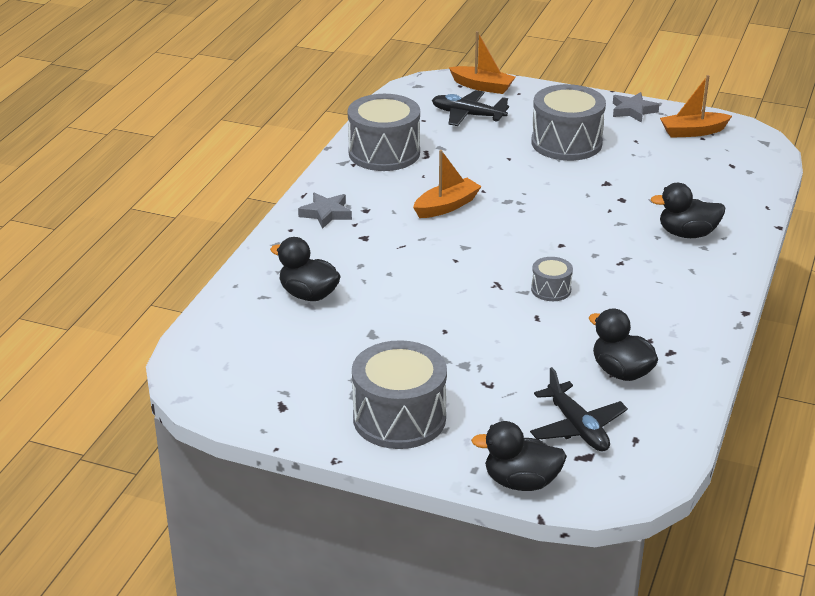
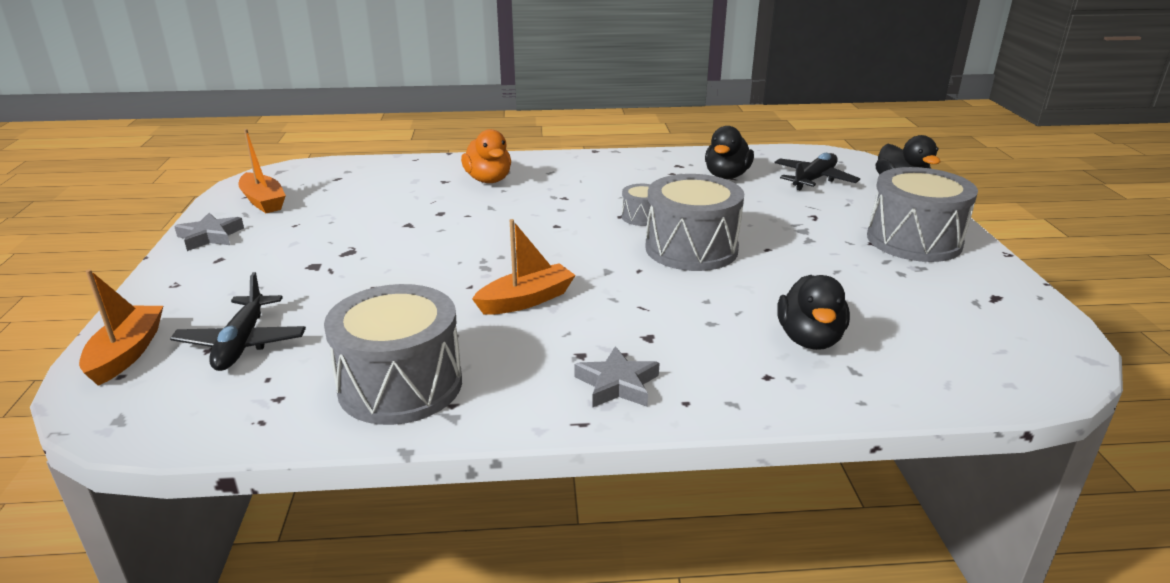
camera: 115 degrees left, 5 degrees down
(446, 206) = (526, 300): orange boat -> orange boat turned 120 degrees clockwise
(566, 143) = (314, 259): grey drum -> grey drum (691, 249)
(687, 234) = (488, 180): black duck -> orange duck

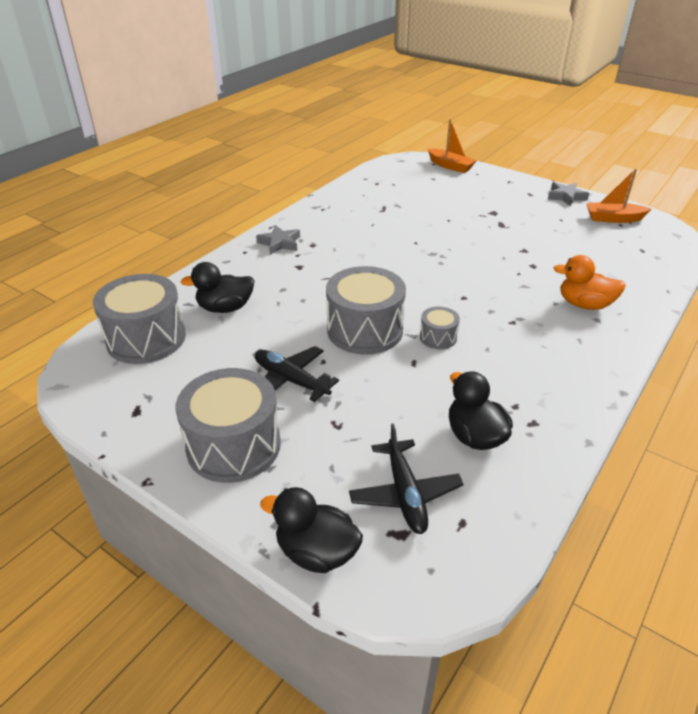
camera: 130 degrees right, 10 degrees up
(242, 343) = (429, 184): black plane -> black plane (291, 380)
(400, 385) = (351, 204): grey drum -> grey drum (146, 338)
(526, 300) = (379, 251): orange boat -> none
(809, 339) = (225, 308): black duck -> black duck turned 60 degrees counterclockwise

